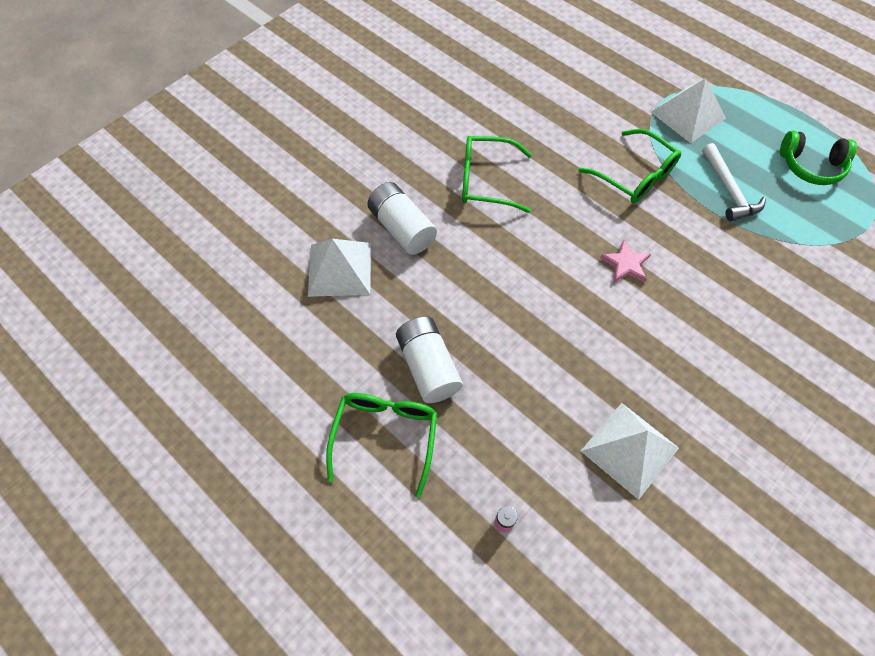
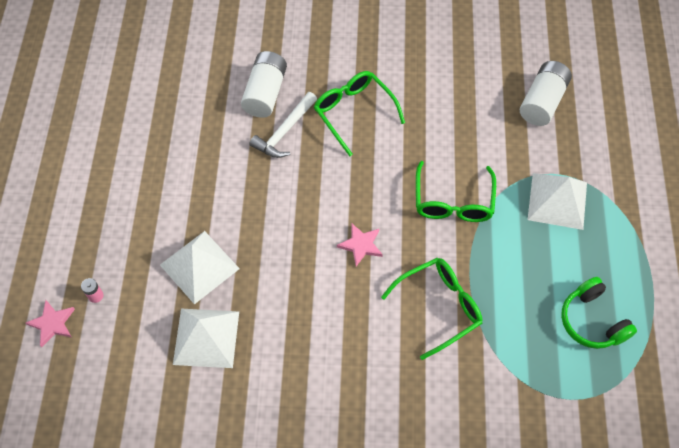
camera: 50 degrees right, 0 degrees up
(340, 269) = (202, 83): white pyramid -> white pyramid (199, 266)
(385, 436) = (103, 192): green glasses -> green glasses (439, 307)
(428, 367) = (171, 181): white battery -> white battery (542, 102)
(504, 590) = (52, 324): none -> pink star
(729, 190) = (503, 274): white hammer -> white hammer (284, 132)

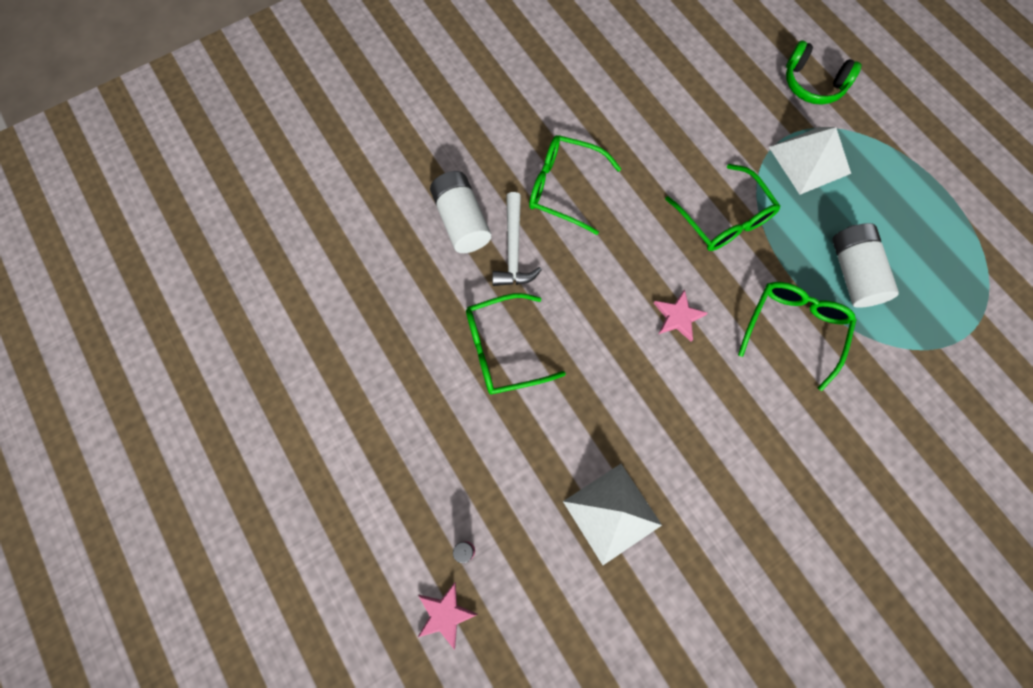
camera: 35 degrees left, 10 degrees up
(199, 266) = (545, 445): white pyramid -> none
(223, 190) = (503, 349): none -> green glasses
(542, 102) = (722, 73): white battery -> white battery (853, 273)
(592, 321) = (924, 253): green headphones -> green headphones (812, 84)

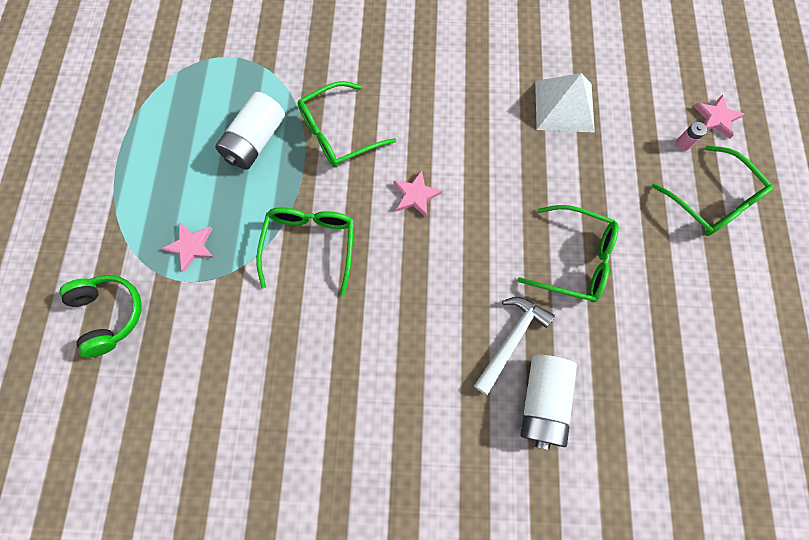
camera: 145 degrees left, 0 degrees up
(564, 188) = (424, 369): green glasses -> green glasses (712, 201)
(809, 160) = (191, 246): white pyramid -> pink star

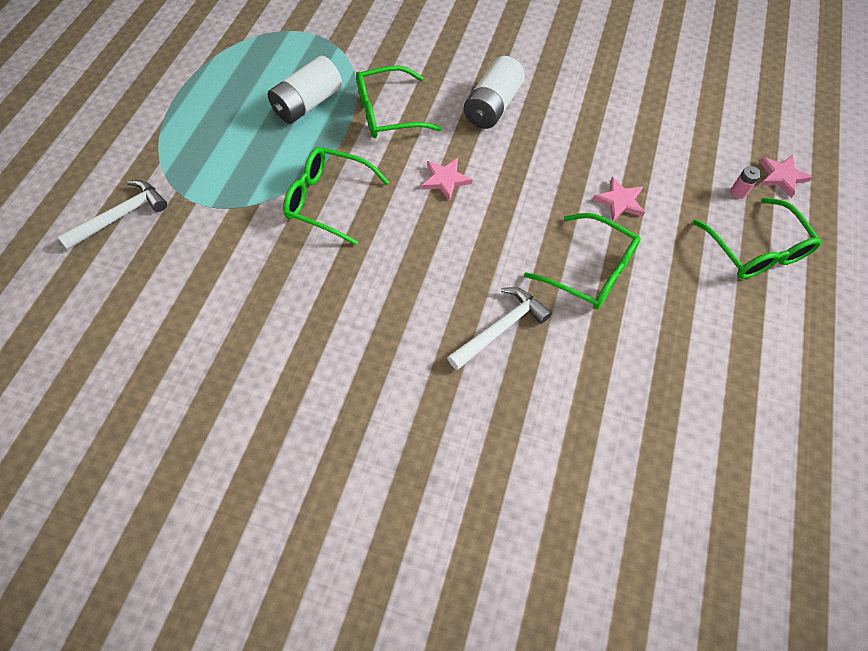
camera: 15 degrees right, 10 degrees down
(110, 314) = (121, 216): green headphones -> white hammer
(191, 246) = (216, 177): pink star -> pink star (619, 201)
(310, 245) = (328, 200): green glasses -> green glasses turned 90 degrees counterclockwise
(542, 402) = (516, 393): white battery -> white battery (492, 106)
(564, 106) = (621, 134): white pyramid -> none

